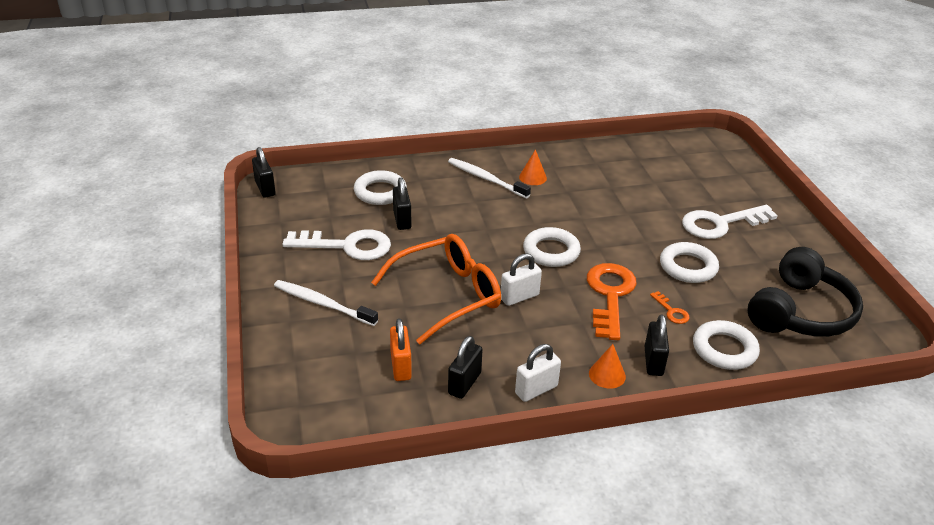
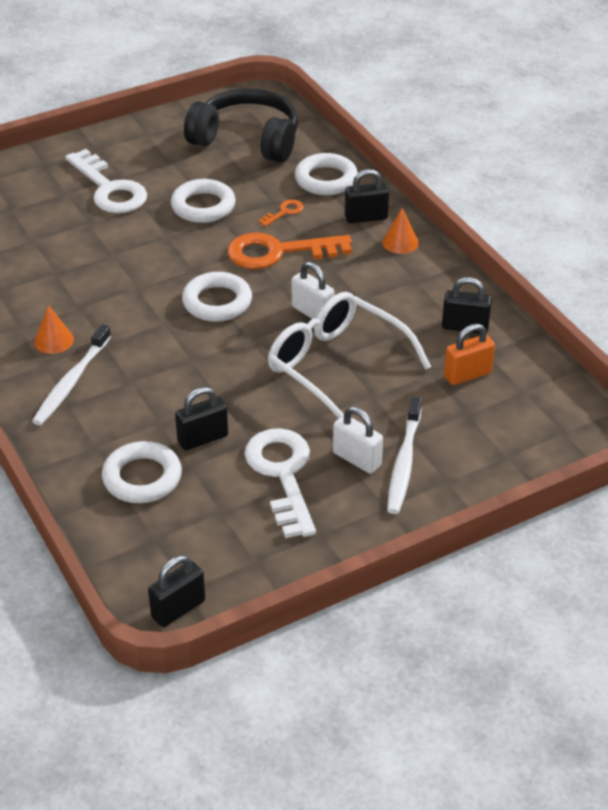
camera: 105 degrees left, 5 degrees up
(448, 295) = (336, 366): orange glasses -> white glasses
(536, 390) = (445, 281): white padlock -> white padlock (357, 459)

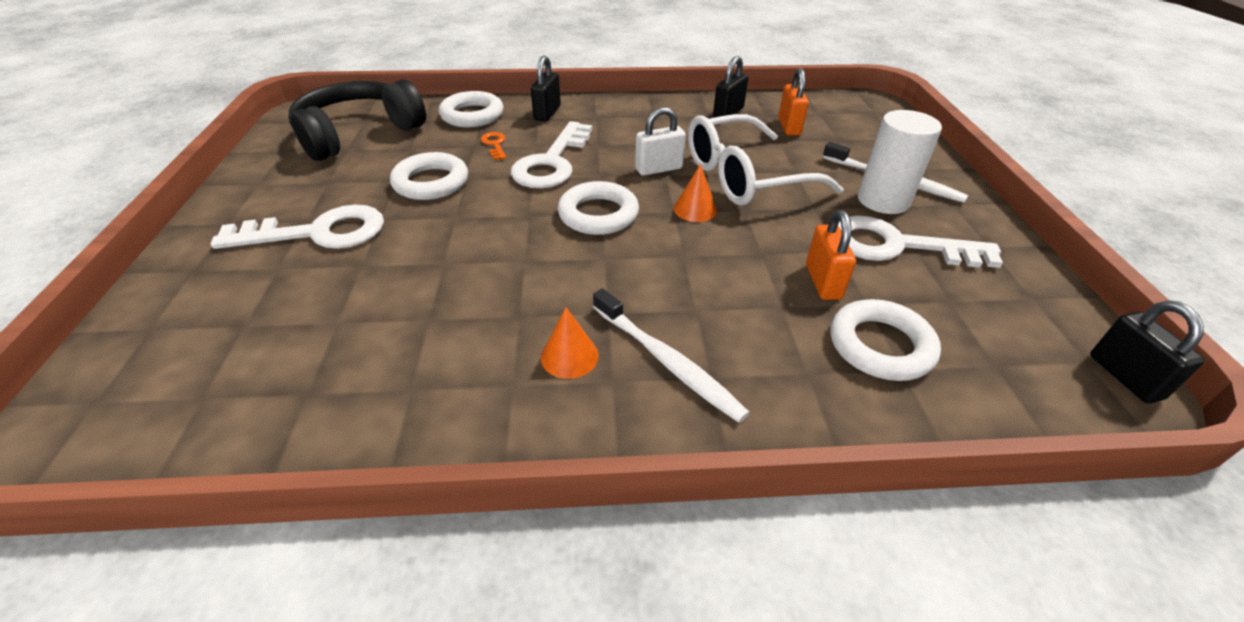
camera: 65 degrees left, 0 degrees up
(202, 439) = (823, 281): black padlock -> orange padlock
(278, 252) = (552, 163): orange key -> white key
(357, 459) = (883, 200): white padlock -> white cylinder
(400, 242) = (596, 109): orange cone -> orange cone (695, 209)

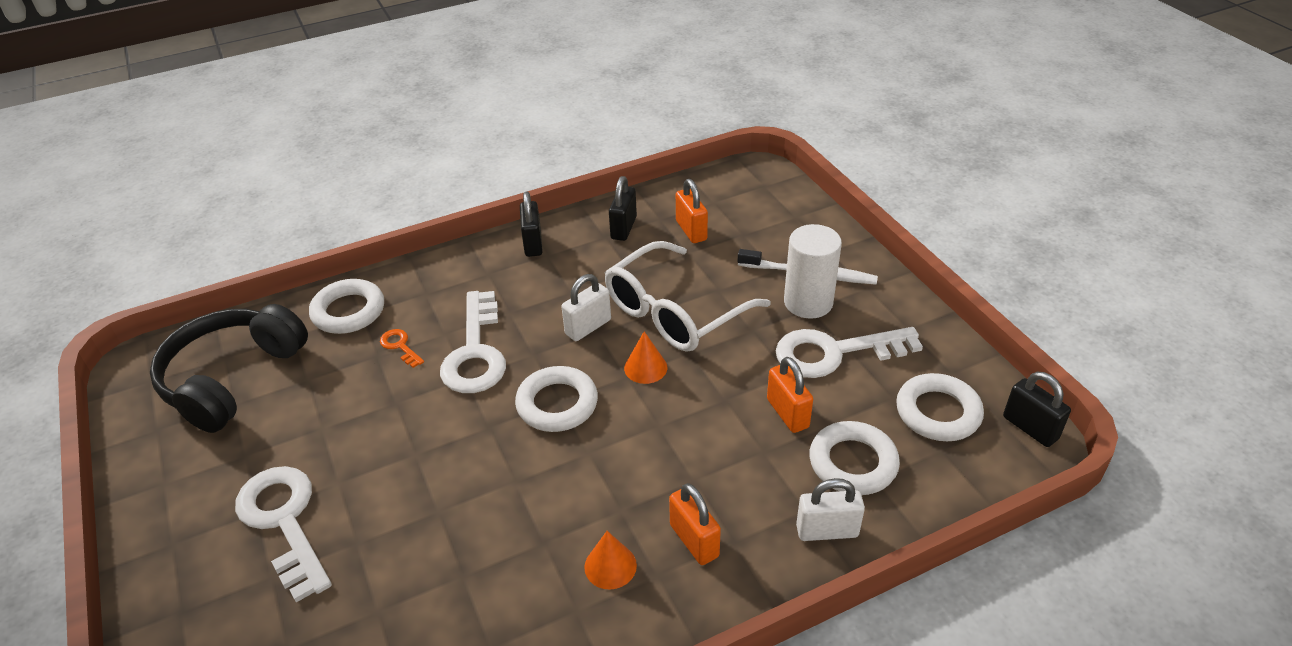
camera: 20 degrees left, 0 degrees up
(318, 232) = (284, 521): white key -> white key turned 90 degrees counterclockwise
(431, 182) = (362, 419): white ring -> white ring (938, 412)
(547, 113) = (432, 283): black padlock -> black padlock (533, 243)
(668, 362) = (694, 540): white toothbrush -> orange padlock
(823, 401) = (827, 531): none -> white padlock

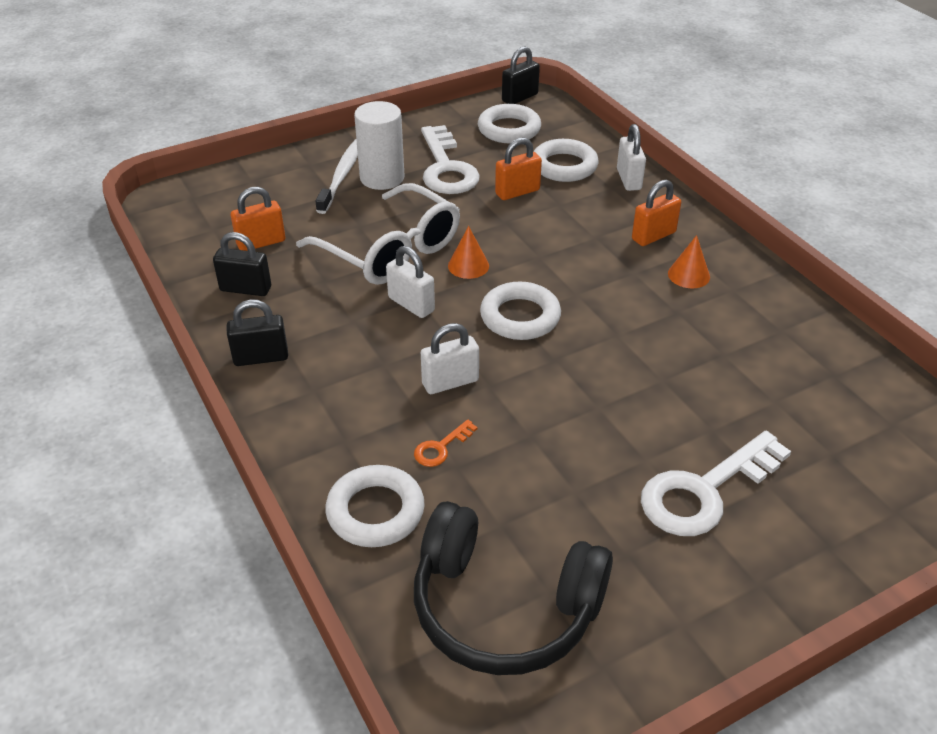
camera: 95 degrees left, 0 degrees up
(475, 352) = (450, 382): white key -> white padlock

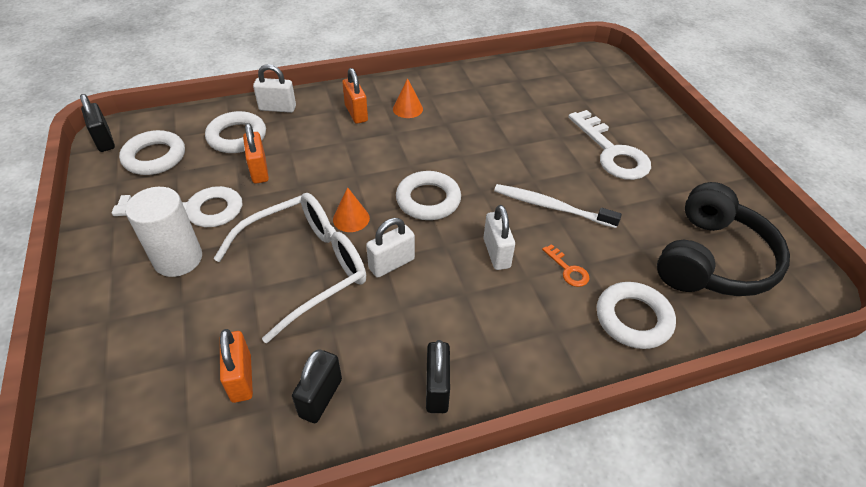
camera: 80 degrees left, 5 degrees up
(342, 175) = (151, 291): white toothbrush -> white toothbrush (551, 207)

